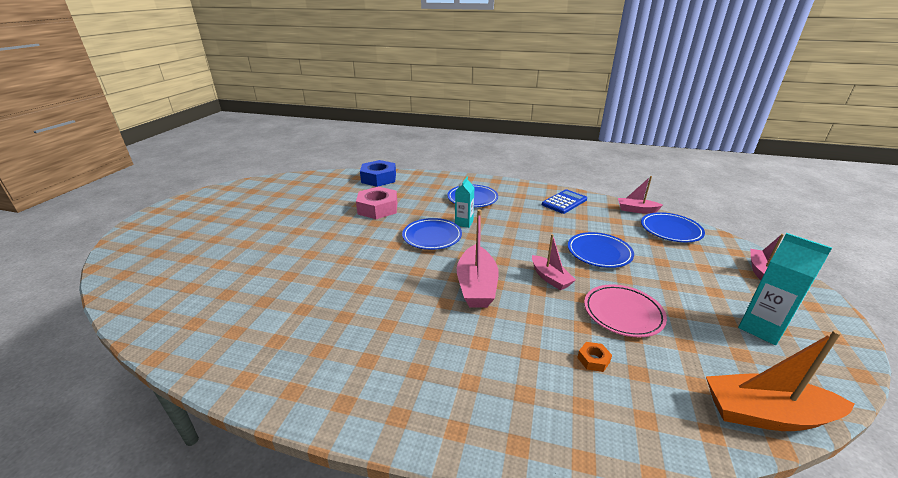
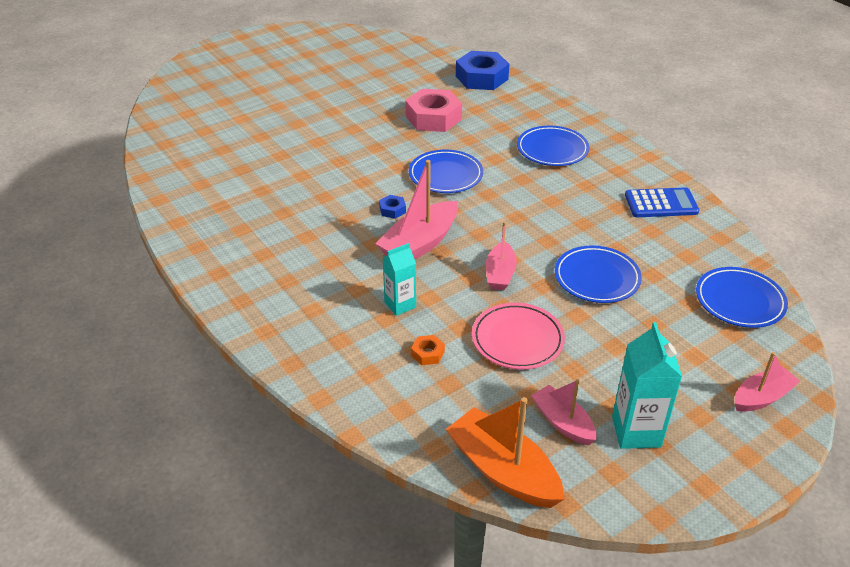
camera: 40 degrees right, 10 degrees up
(427, 273) = (392, 210): none -> blue nut
(464, 223) = (499, 175): turquoise carton -> turquoise carton (400, 305)
(636, 210) = (743, 257): pink boat -> pink boat (563, 422)

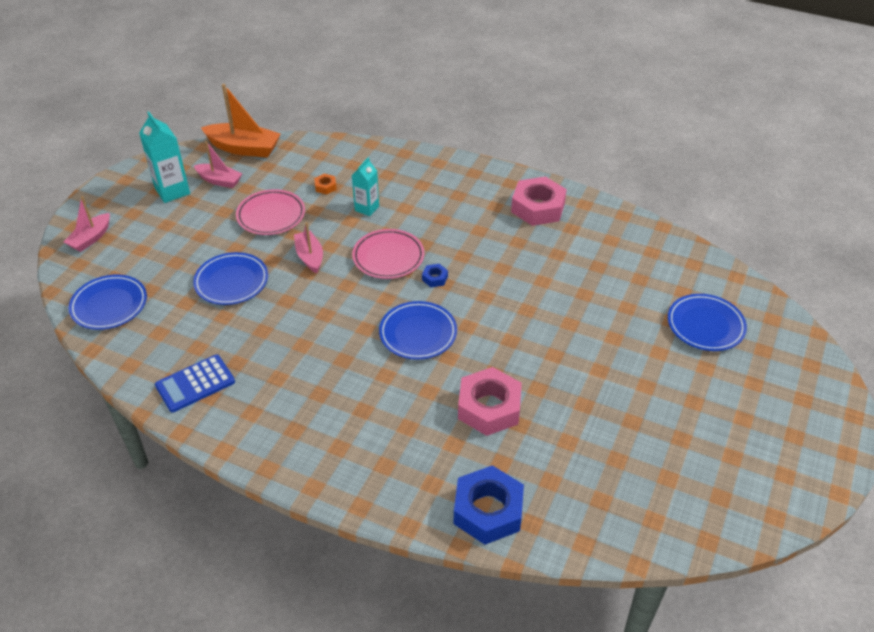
camera: 150 degrees right, 5 degrees up
(225, 236) = (538, 207): none -> pink nut
(419, 244) = (388, 257): pink boat -> pink plate
(552, 150) = (333, 413): blue plate -> blue plate (705, 325)

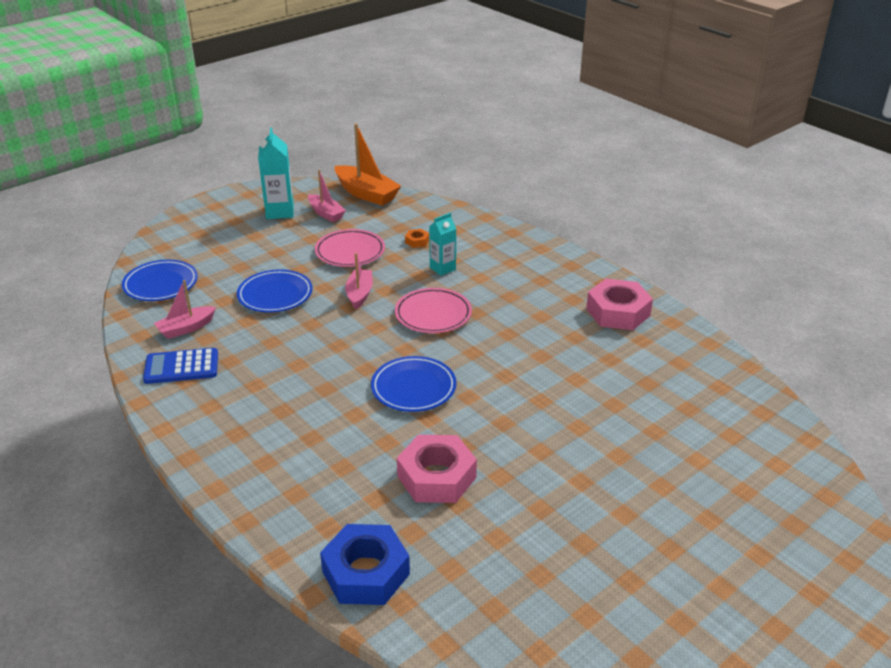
camera: 25 degrees right, 10 degrees down
(91, 238) = (186, 230): pink boat -> pink boat (186, 328)
(435, 278) = (465, 345): blue nut -> none
(705, 325) = (737, 477): blue plate -> none

